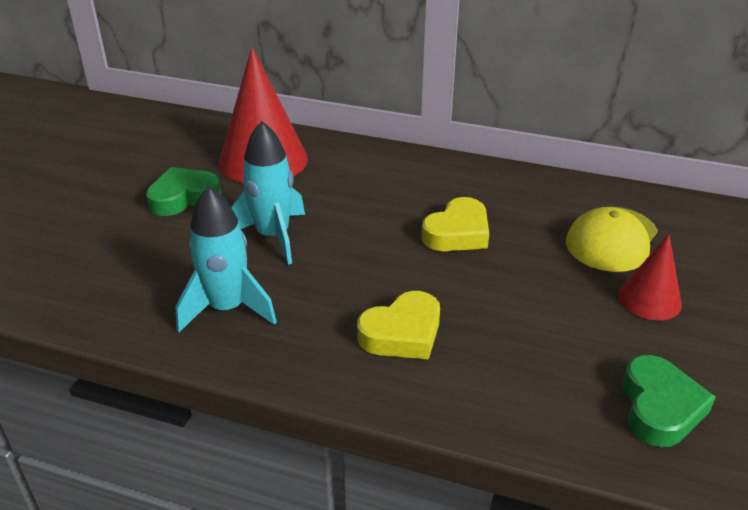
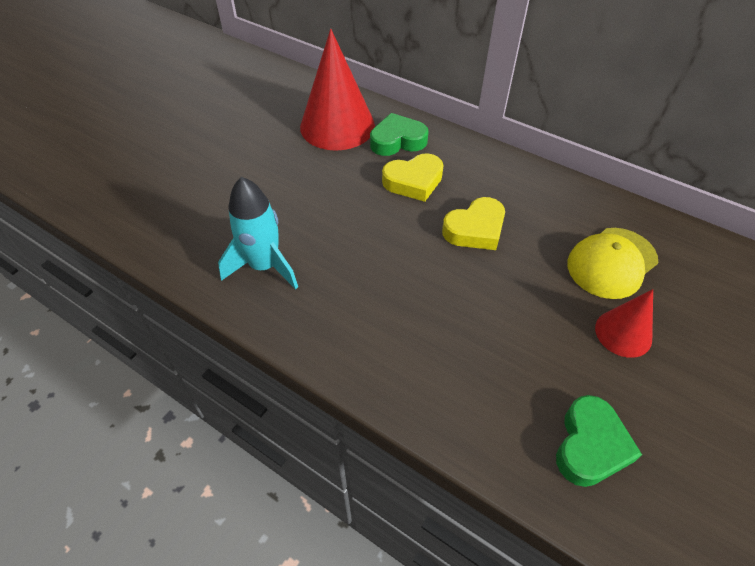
camera: 15 degrees right, 15 degrees up
(183, 197) = (263, 152): green heart -> green heart (397, 140)
(273, 236) = (321, 203): turquoise rocket -> none
(402, 333) = (394, 320): yellow heart -> yellow heart (413, 181)

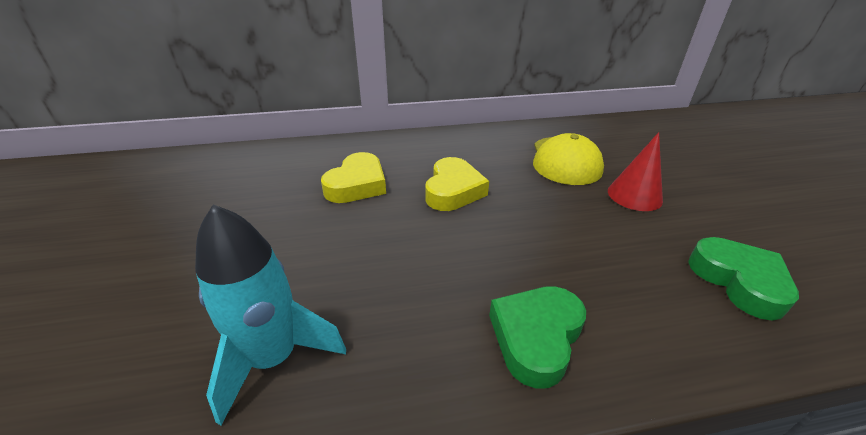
camera: 45 degrees left, 15 degrees down
(337, 126) = (224, 179): red cone -> none
(397, 140) = (304, 164): green heart -> green heart (536, 337)

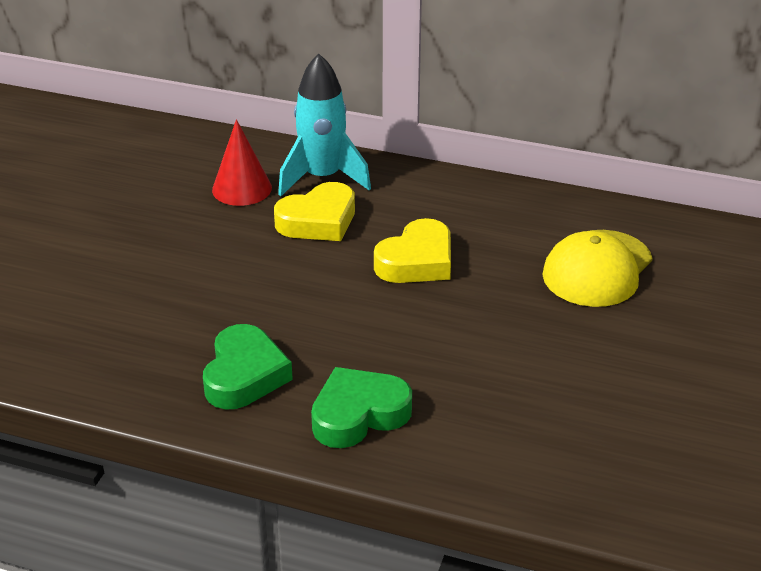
camera: 30 degrees right, 0 degrees up
(274, 358) = (146, 348): turquoise rocket -> turquoise rocket (322, 178)
(634, 195) = (628, 338): red cone -> red cone (242, 189)
(739, 281) = (617, 454): green heart -> green heart (244, 375)

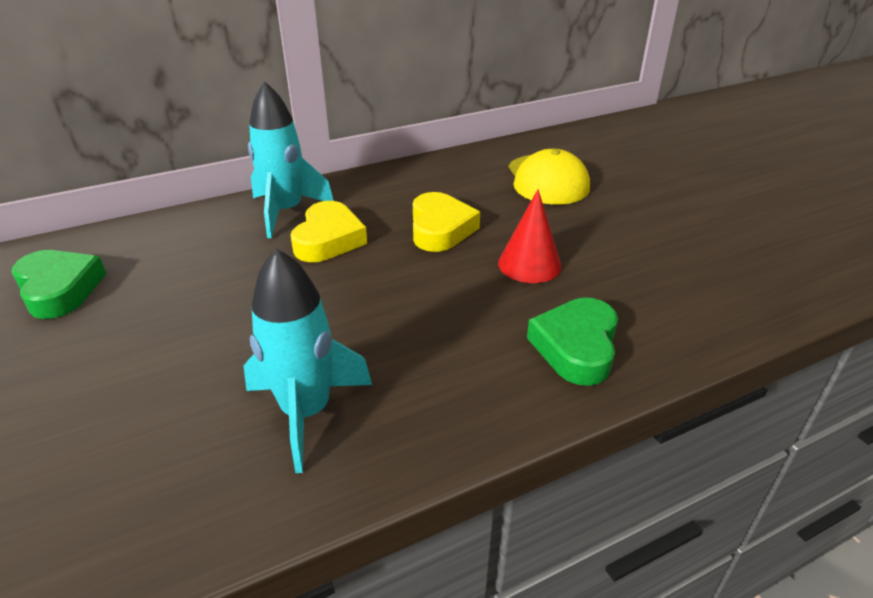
camera: 45 degrees left, 0 degrees up
(133, 336) = (306, 412): none -> turquoise rocket
(242, 189) = (229, 248): red cone -> red cone (529, 264)
(244, 375) = (452, 377): green heart -> green heart (59, 289)

